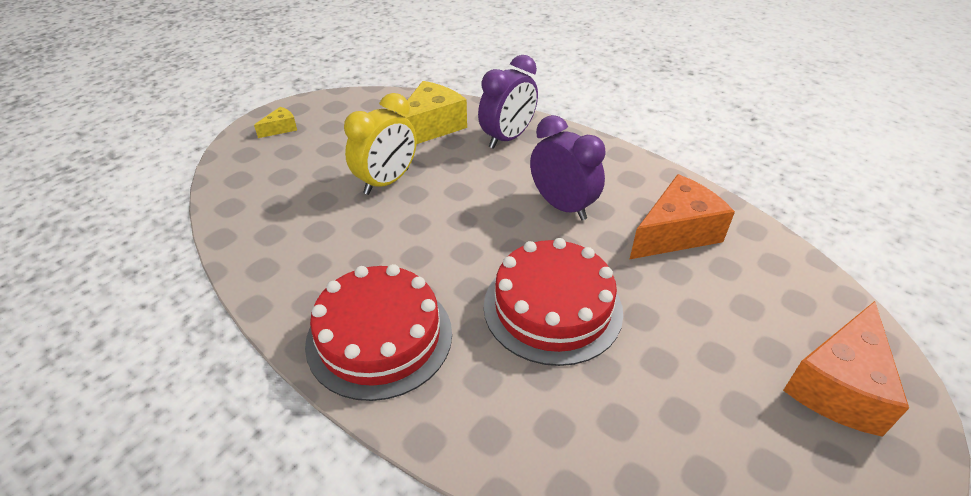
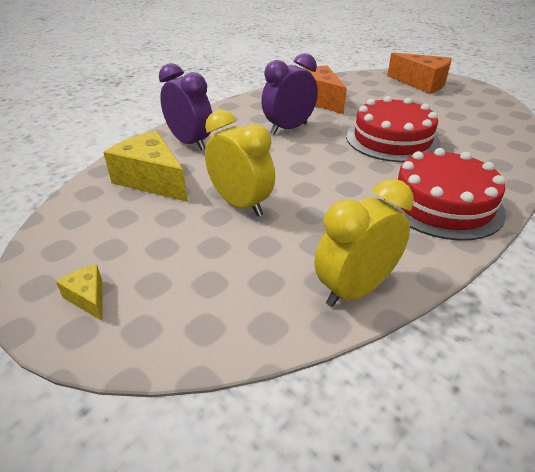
camera: 85 degrees left, 5 degrees down
(253, 253) = (355, 289): none -> yellow clock

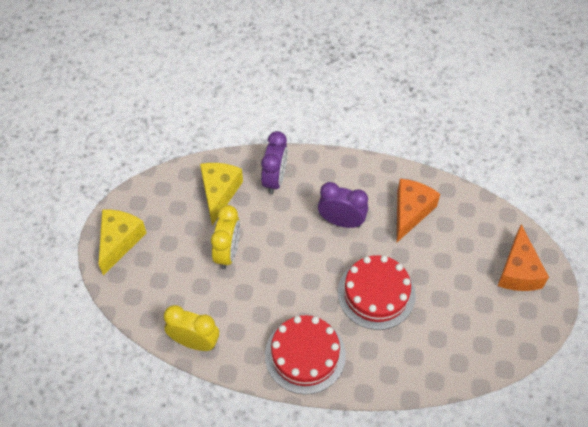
camera: 55 degrees right, 20 degrees up
(88, 298) = (119, 241): yellow cheese -> yellow cheese, size x2.13

